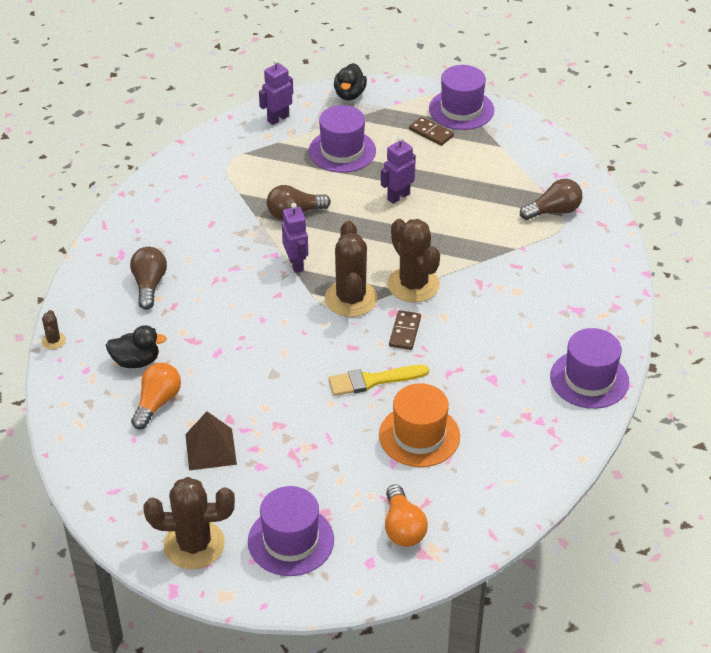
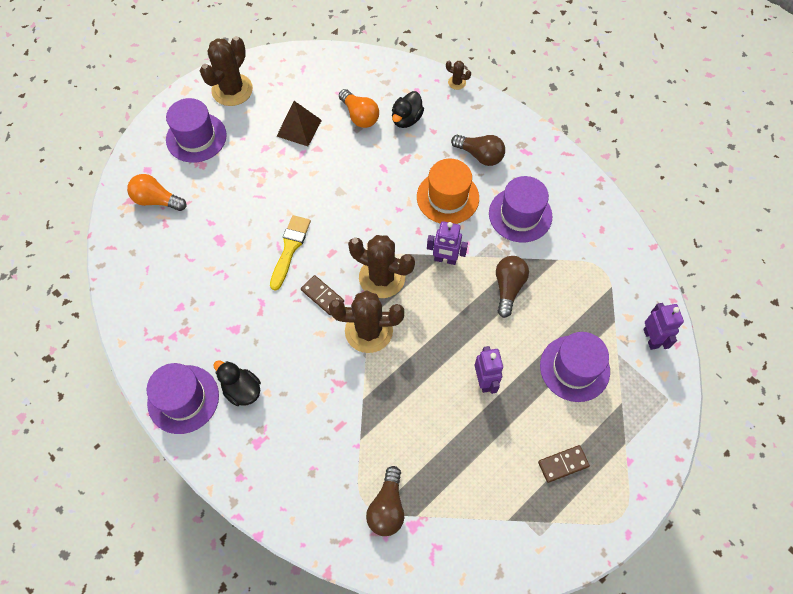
camera: 120 degrees right, 20 degrees up
(349, 94) = (662, 422): black duck -> black duck (242, 390)
(419, 436) = (220, 250): orange hat -> orange hat (447, 197)
(461, 109) = (587, 518): purple hat -> purple hat (520, 215)

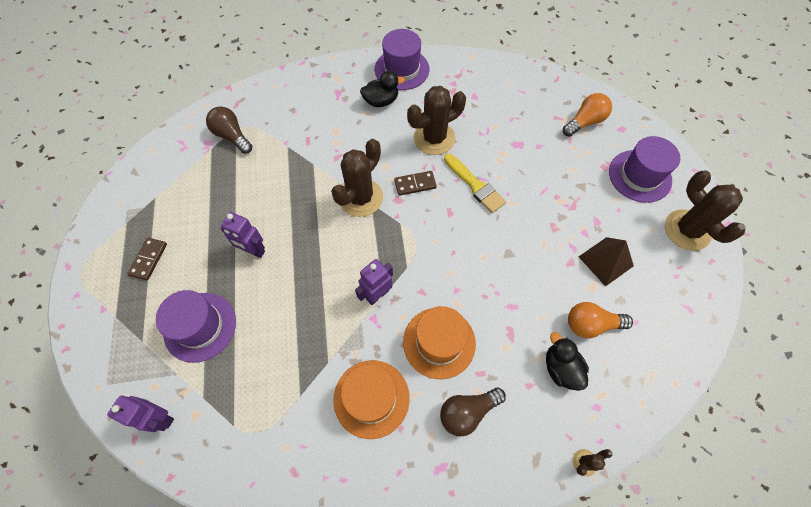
camera: 125 degrees right, 0 degrees up
(382, 277) = (398, 234): brown cactus -> brown cactus (434, 138)
(508, 288) = (310, 328): brown light bulb -> none
(520, 215) = (371, 398): purple hat -> orange hat

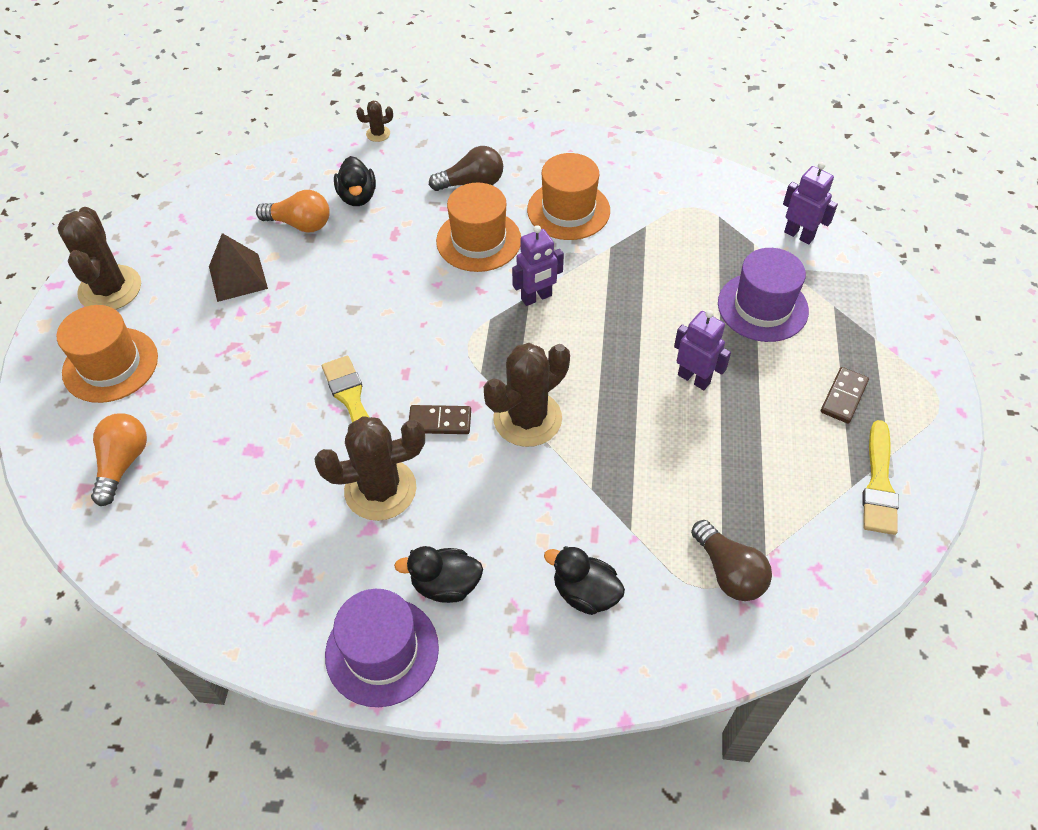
camera: 165 degrees left, 10 degrees down
(137, 203) = (879, 483): none -> yellow brush
(308, 111) = (585, 593): none -> black duck
(584, 122) = (123, 463): orange light bulb -> orange light bulb turned 120 degrees clockwise
(639, 176) = (110, 365): purple hat -> orange hat

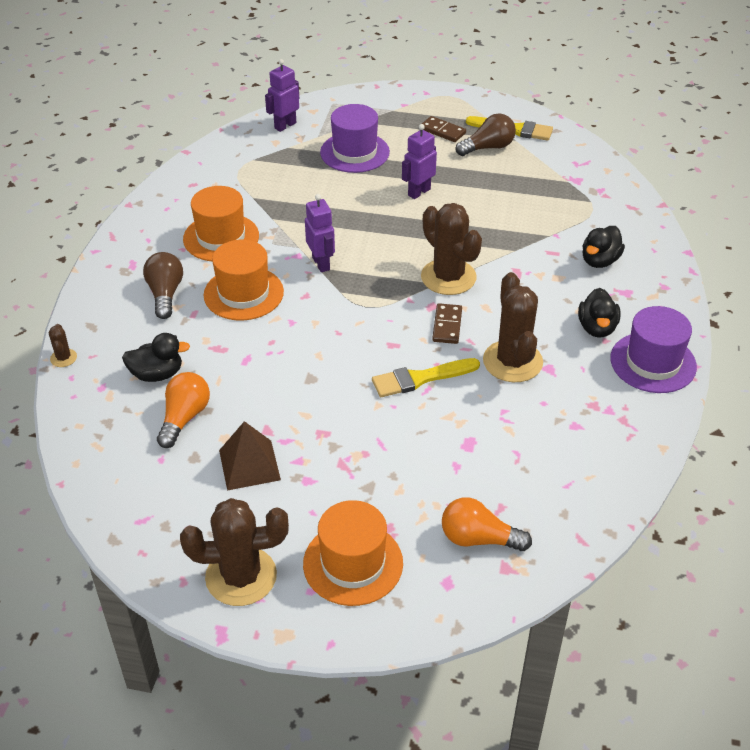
camera: 85 degrees left, 10 degrees down
(728, 572) = (580, 197): brown light bulb -> brown light bulb (488, 147)

